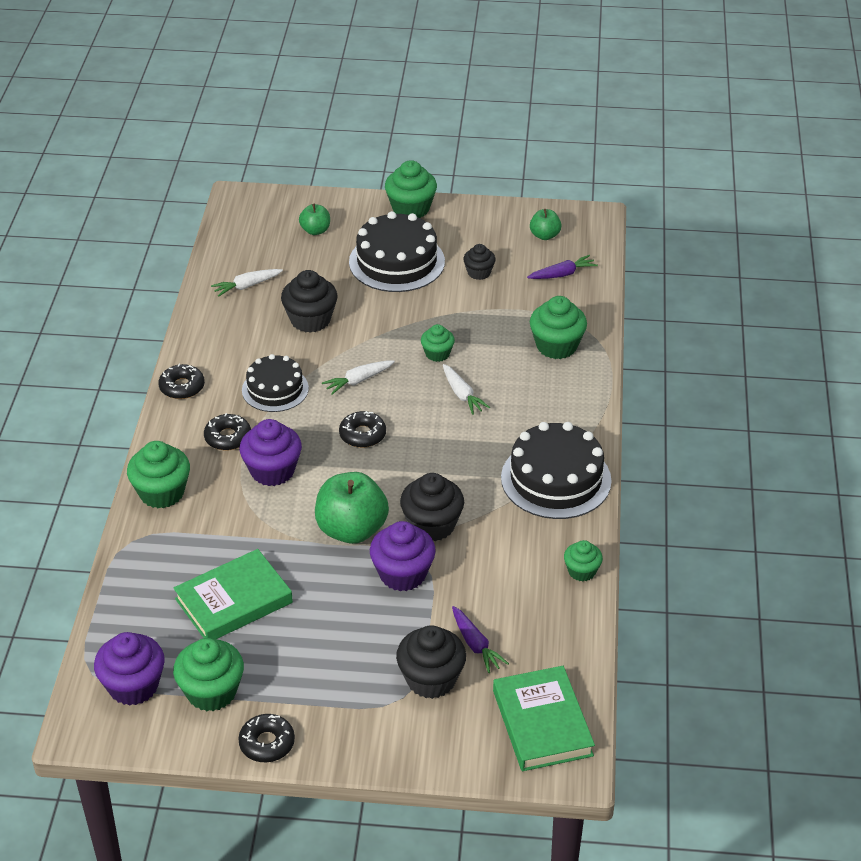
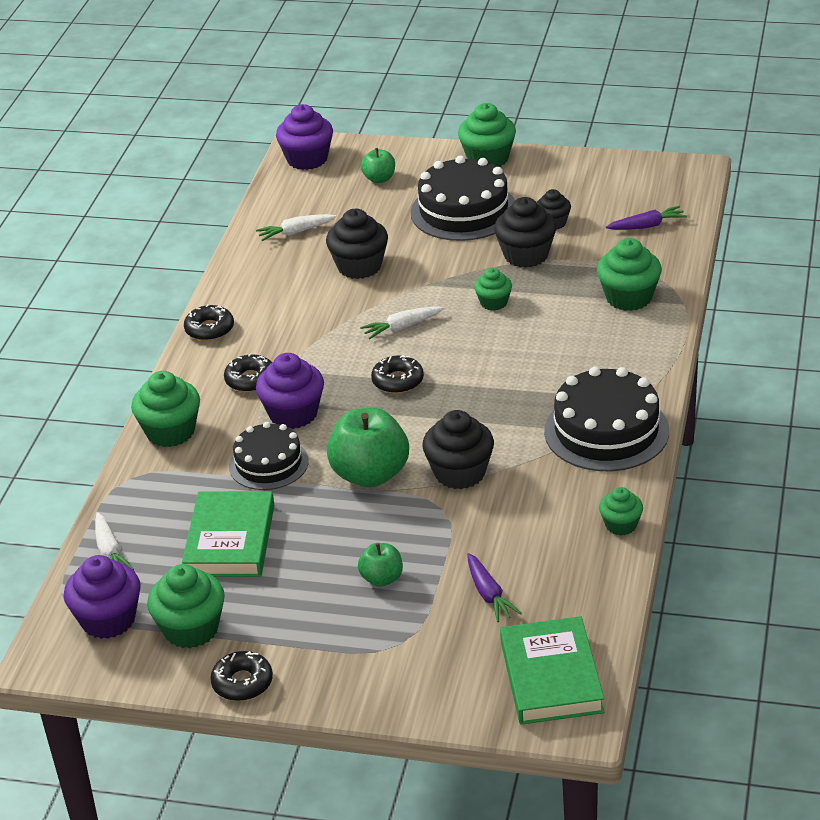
camera: 10 degrees right, 5 degrees down
(233, 601) = (230, 540): green book -> green book turned 60 degrees counterclockwise
(275, 389) = (309, 333): black cake -> black cake (268, 464)
(402, 574) = (419, 520): purple cupcake -> purple cupcake (307, 159)
(431, 679) = (433, 627): black cupcake -> black cupcake (526, 255)
(462, 395) = (515, 344): white carrot -> white carrot (110, 552)
(544, 235) = (633, 187): green apple -> green apple (382, 579)

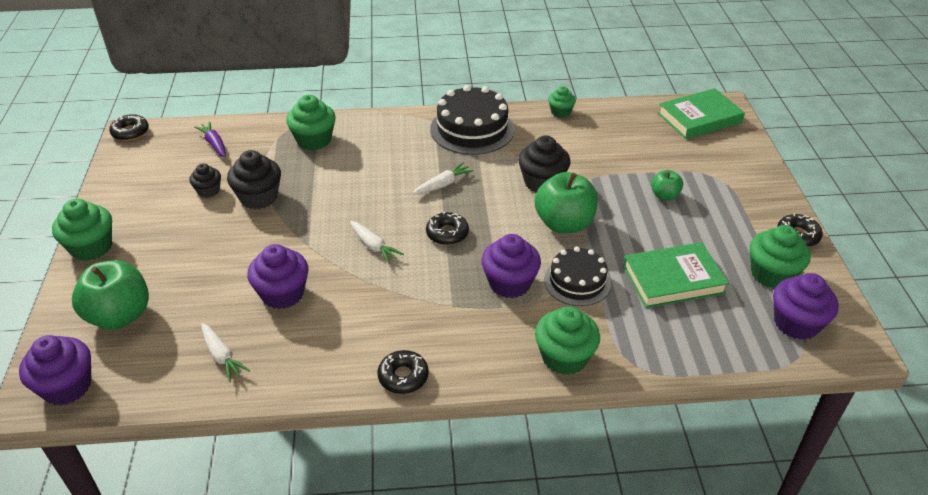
camera: 110 degrees left, 5 degrees up
(110, 552) = (728, 348): white carrot -> white carrot (443, 184)
(250, 380) = (473, 323): black donut -> black donut (130, 132)
(359, 266) = (282, 294): black cupcake -> purple cupcake
(379, 179) = (120, 315): green apple -> green apple, size x1.92
(463, 211) = (186, 245): black cake -> none
(489, 594) = (650, 150): purple carrot -> none
(493, 302) = (330, 203): green cupcake -> none

